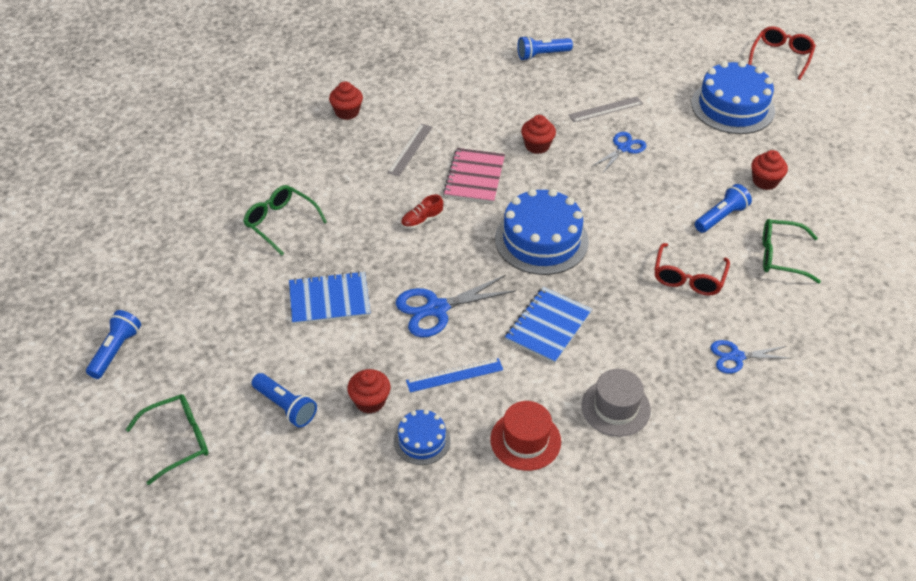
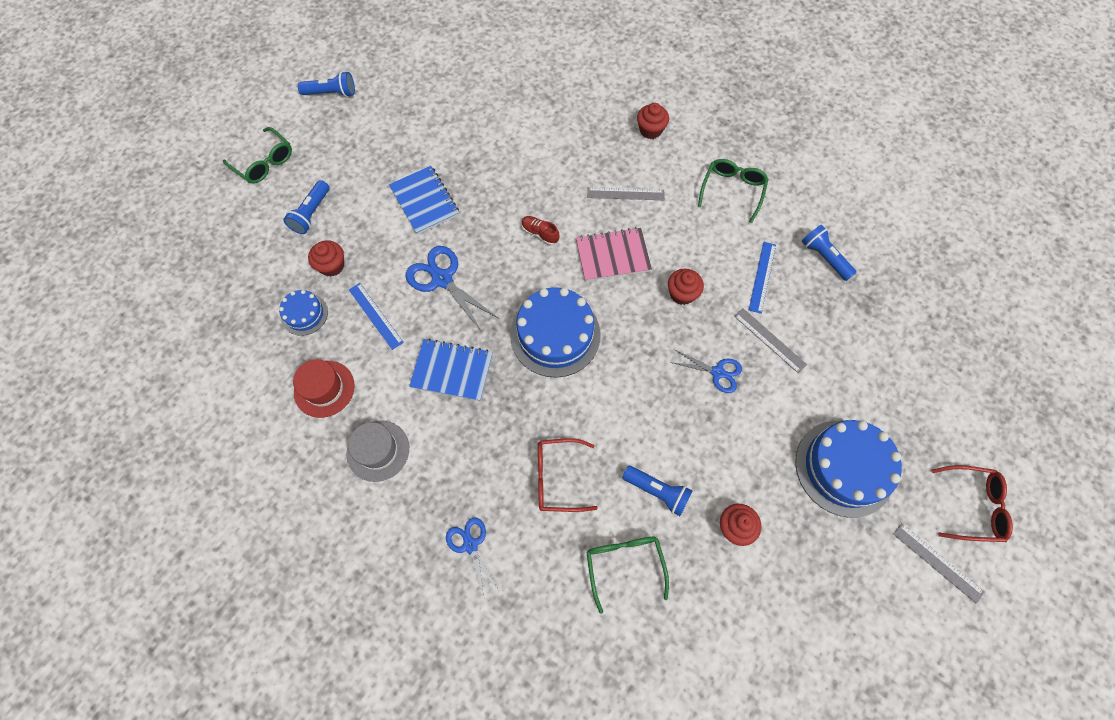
camera: 70 degrees right, 20 degrees up
(280, 222) = (495, 136): green glasses -> green glasses (732, 190)
(543, 94) = (762, 277): none -> blue ruler
(819, 87) = (937, 562): none -> grey ruler

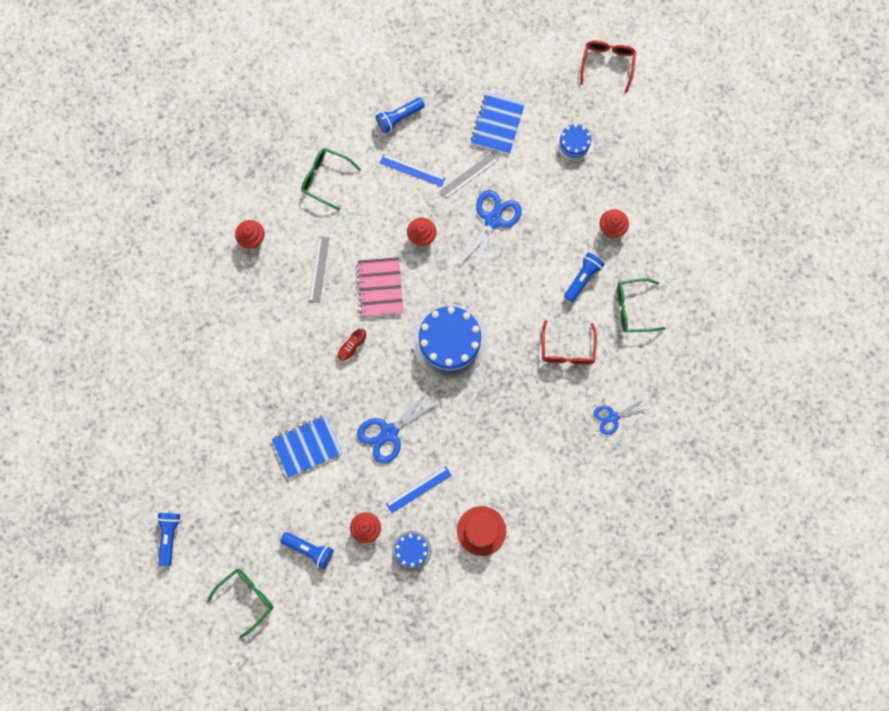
camera: 85 degrees left, 10 degrees up
(378, 450) = (536, 486): grey hat -> none
(452, 370) = (474, 426): blue notebook -> blue notebook (497, 124)
(717, 372) = (493, 220): blue scissors -> blue scissors, size x1.59
(844, 468) = (574, 143): blue cake -> blue cake, size x0.52
(937, 562) = (644, 98): grey ruler -> none

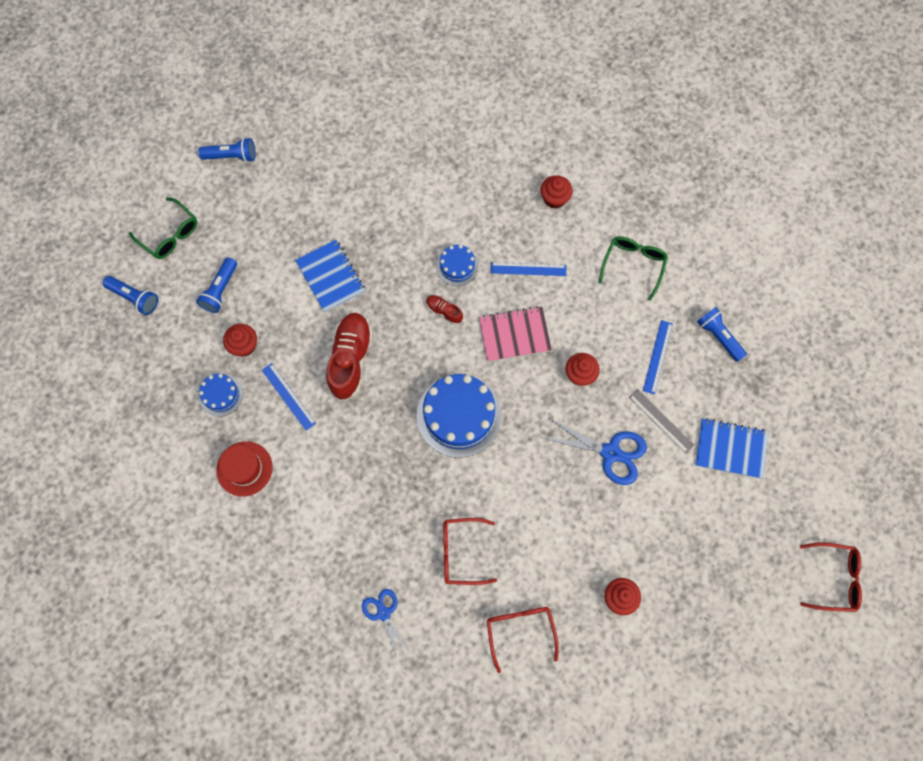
camera: 85 degrees right, 5 degrees down
(319, 269) = (528, 269): grey ruler -> blue ruler
(389, 432) = (350, 359): blue scissors -> red shoe
(574, 143) = (721, 543): blue cake -> blue cake (457, 266)
(583, 278) = (551, 565): blue flashlight -> blue flashlight (134, 298)
(633, 308) = (520, 630): green glasses -> red glasses

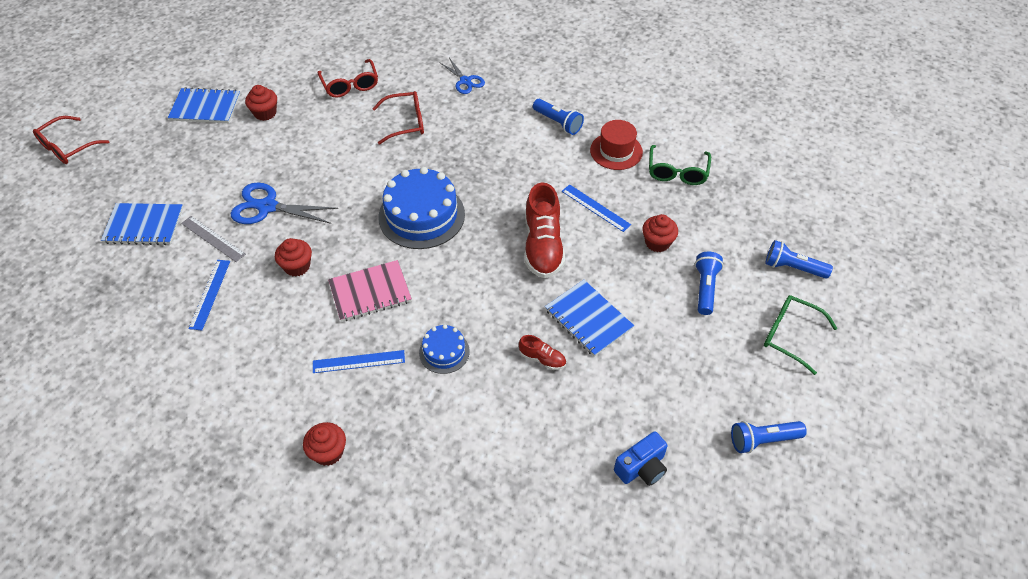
camera: 170 degrees right, 20 degrees down
(221, 395) = (662, 200): blue cake -> none
(327, 151) = (641, 468): none -> blue camera
(444, 311) = (452, 303): red shoe -> red shoe (542, 359)
(633, 265) = (229, 385): green glasses -> green glasses (677, 172)
(689, 620) = (205, 107): none -> blue notebook
(718, 336) = (136, 323): blue flashlight -> blue flashlight (558, 123)
(834, 578) = (67, 147): red glasses -> red glasses turned 45 degrees counterclockwise

